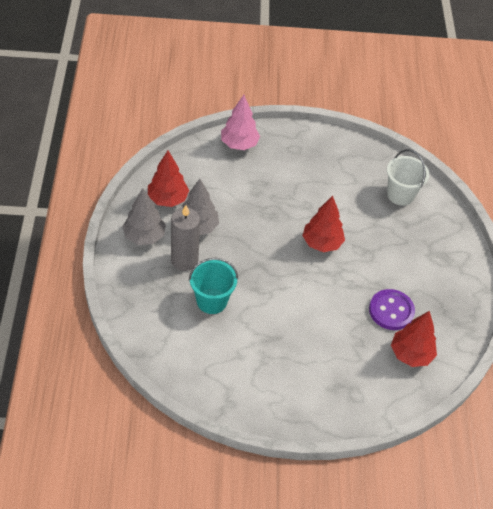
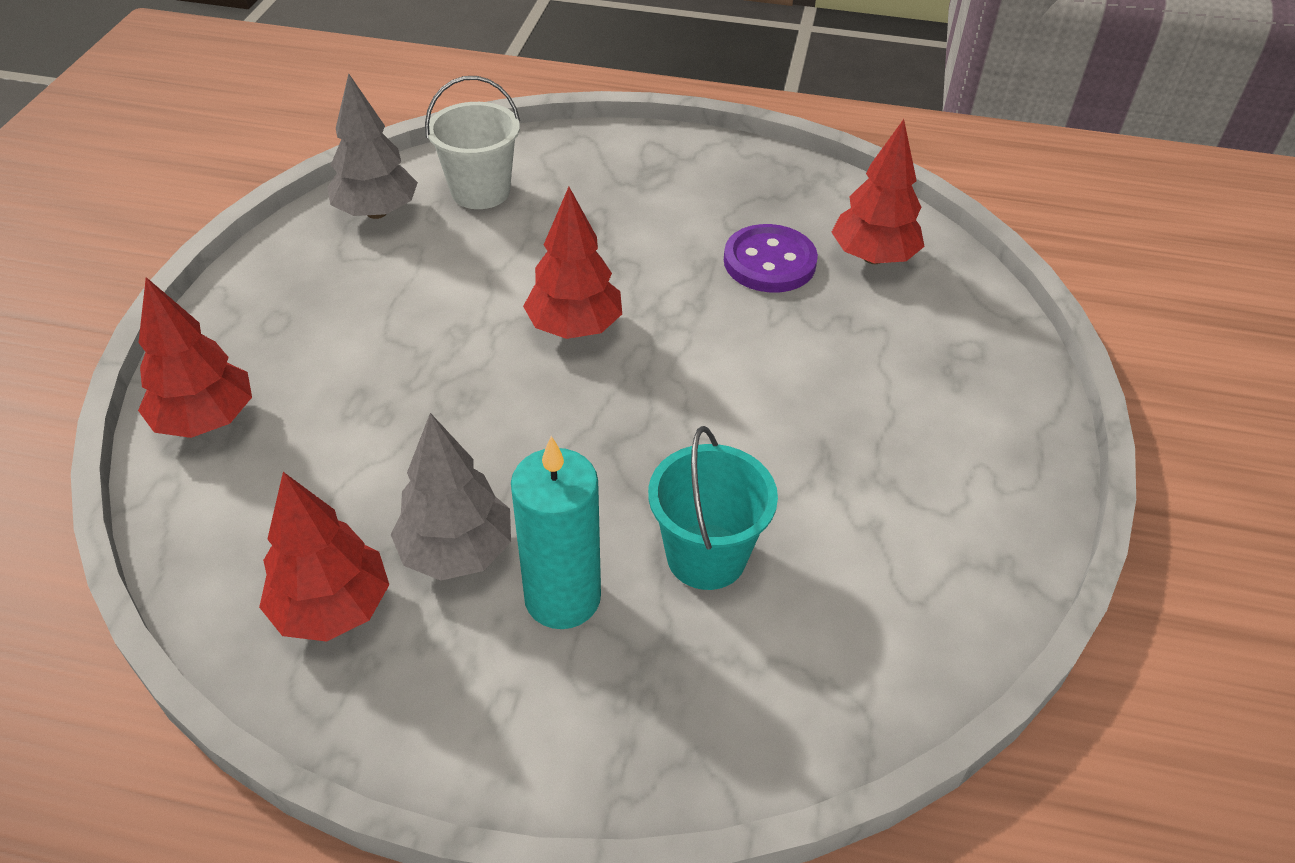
camera: 75 degrees left, 5 degrees down
(144, 236) = (451, 687): grey tree -> grey tree (376, 212)
(184, 260) = (562, 598): grey candle -> turquoise candle
(239, 144) = (206, 420): pink tree -> red tree

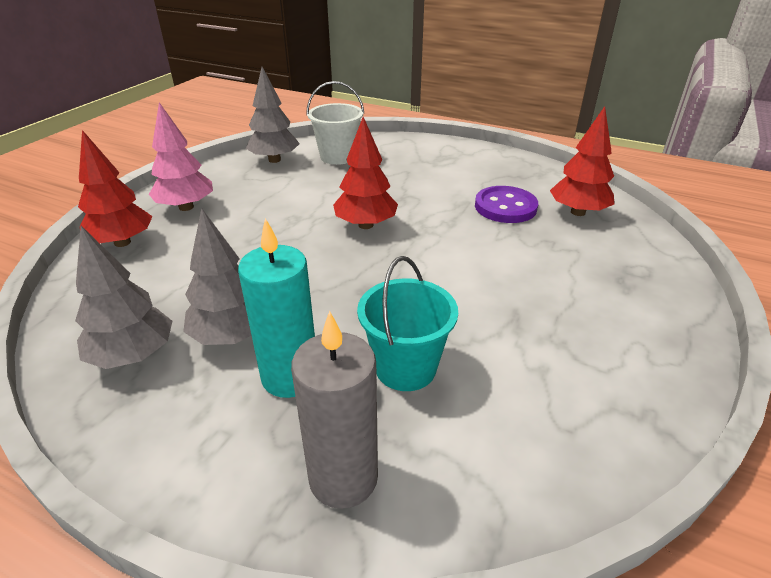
camera: 15 degrees right, 10 degrees down
(274, 334) = (186, 207): none -> pink tree
(332, 608) = (133, 356): red tree -> grey tree
(679, 716) = (343, 478): none -> grey candle

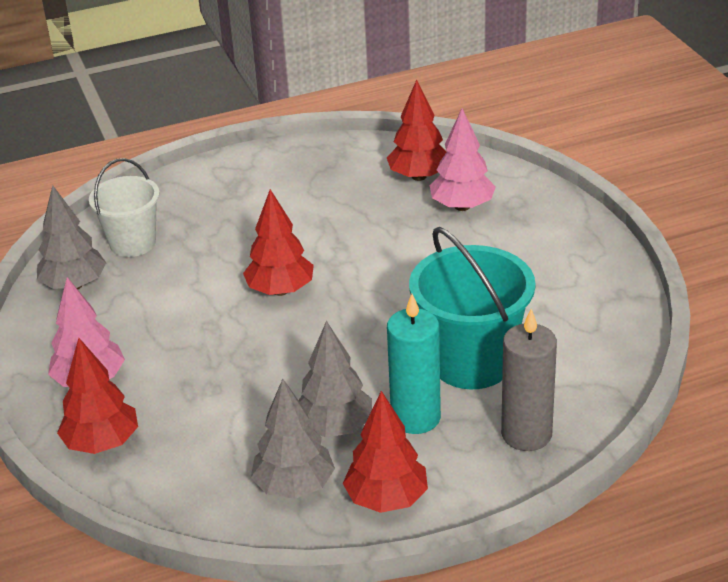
camera: 45 degrees left, 0 degrees up
(153, 426) = (387, 499): none -> red tree
(405, 368) = (471, 362): turquoise bucket -> turquoise bucket, size x1.54
(505, 207) = (361, 205): purple button -> none
(583, 248) = (462, 206): none -> pink tree

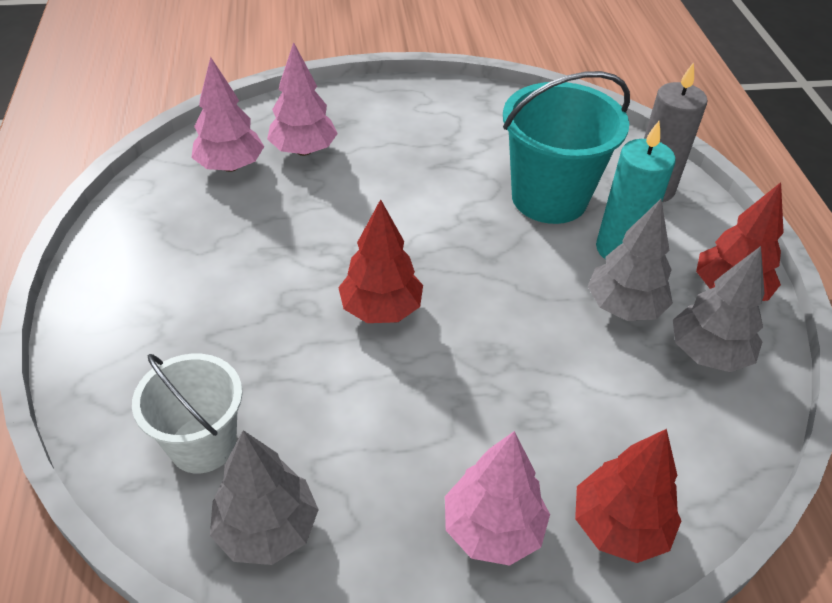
camera: 80 degrees left, 10 degrees up
(419, 176) = (230, 166): red tree -> pink tree

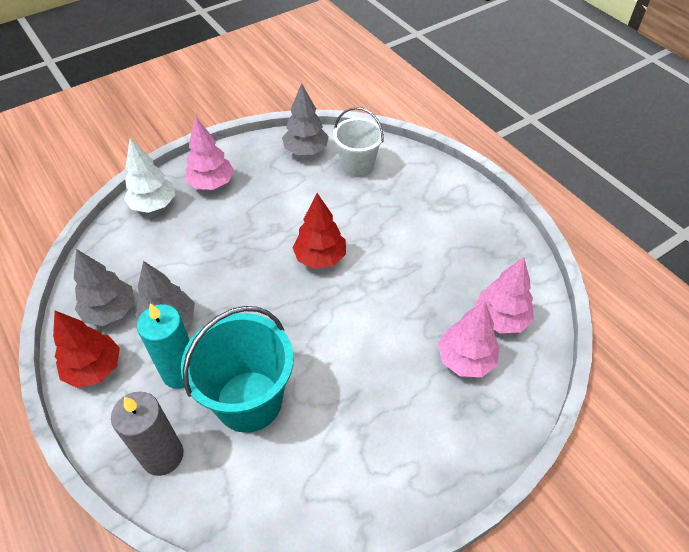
camera: 155 degrees right, 5 degrees up
(619, 526) = (154, 205): red tree -> white tree

